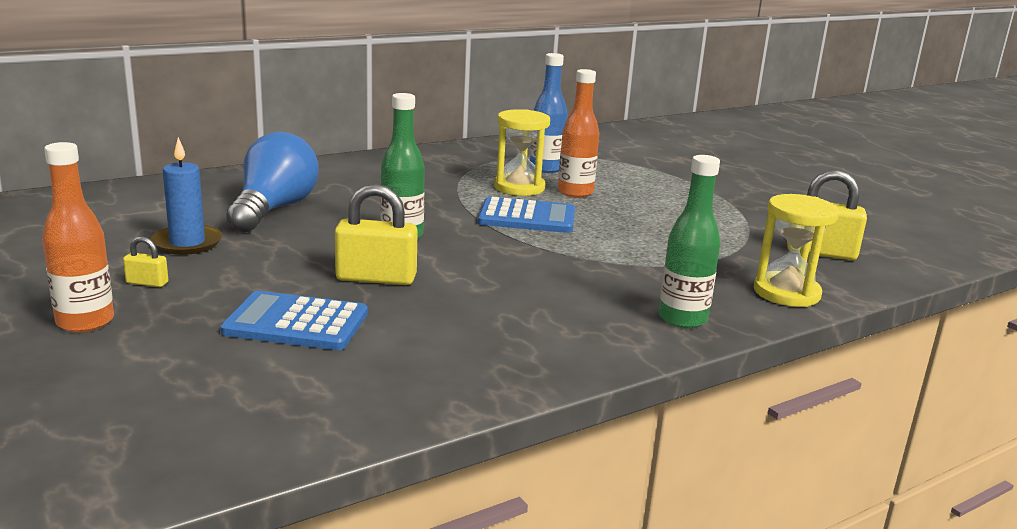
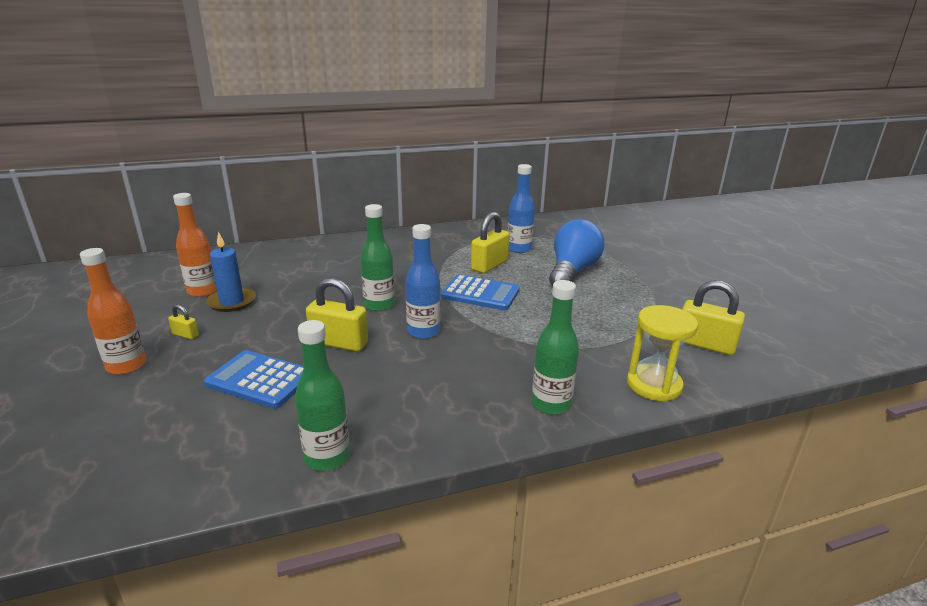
camera: 15 degrees right, 5 degrees up
(274, 209) = (305, 276): blue light bulb -> blue light bulb (572, 271)
(445, 391) = (327, 457): none -> green bottle
(480, 260) = (423, 331): none -> blue bottle
(519, 187) = (489, 265): yellow hourglass -> yellow padlock
(575, 192) = (529, 272): orange bottle -> orange bottle (203, 291)

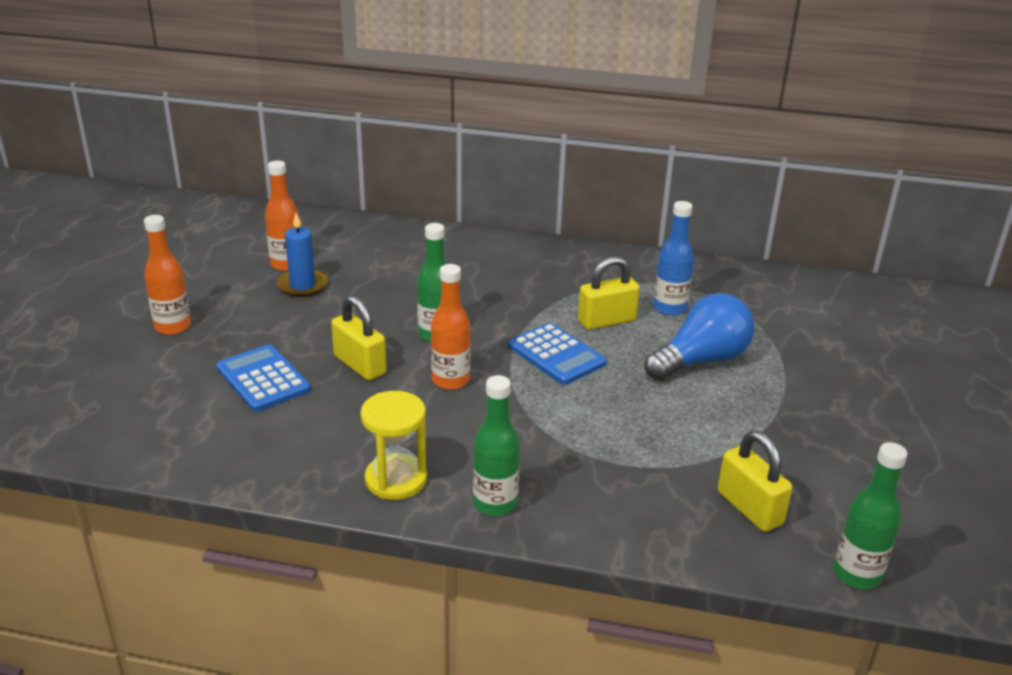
camera: 30 degrees right, 5 degrees up
(185, 335) = (238, 310): yellow padlock -> none
(327, 457) = (257, 471): green bottle -> green bottle (856, 574)
(423, 331) = (450, 380): blue bottle -> orange bottle
(654, 385) = (626, 527): yellow hourglass -> yellow hourglass (396, 480)

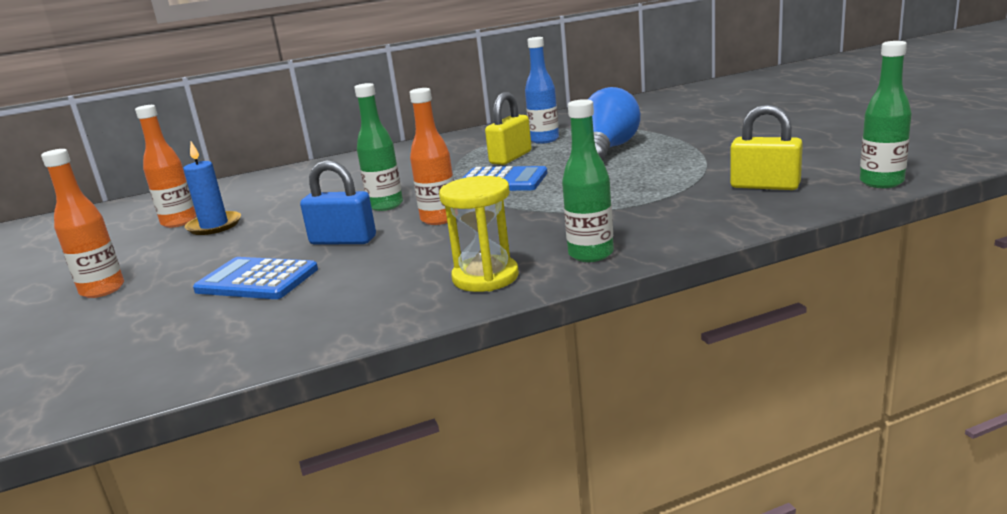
camera: 30 degrees left, 10 degrees down
(360, 365) = (343, 240): yellow padlock -> blue padlock

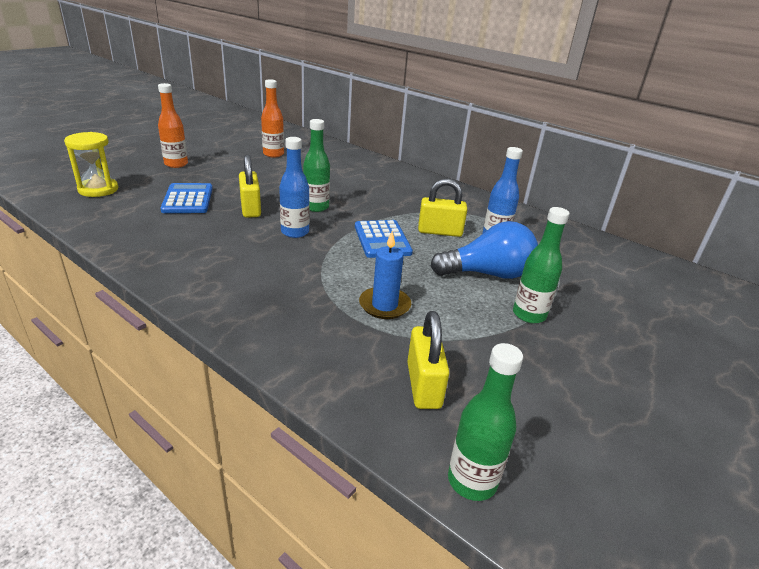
camera: 55 degrees right, 10 degrees up
(214, 226) = (269, 165): blue candle -> blue candle (384, 305)
(343, 240) = (250, 209): blue padlock -> yellow padlock
(439, 219) = (295, 232): orange bottle -> blue bottle
(485, 277) = (190, 273): yellow hourglass -> yellow hourglass (98, 189)
(591, 254) = (234, 309): green bottle -> green bottle (529, 315)

